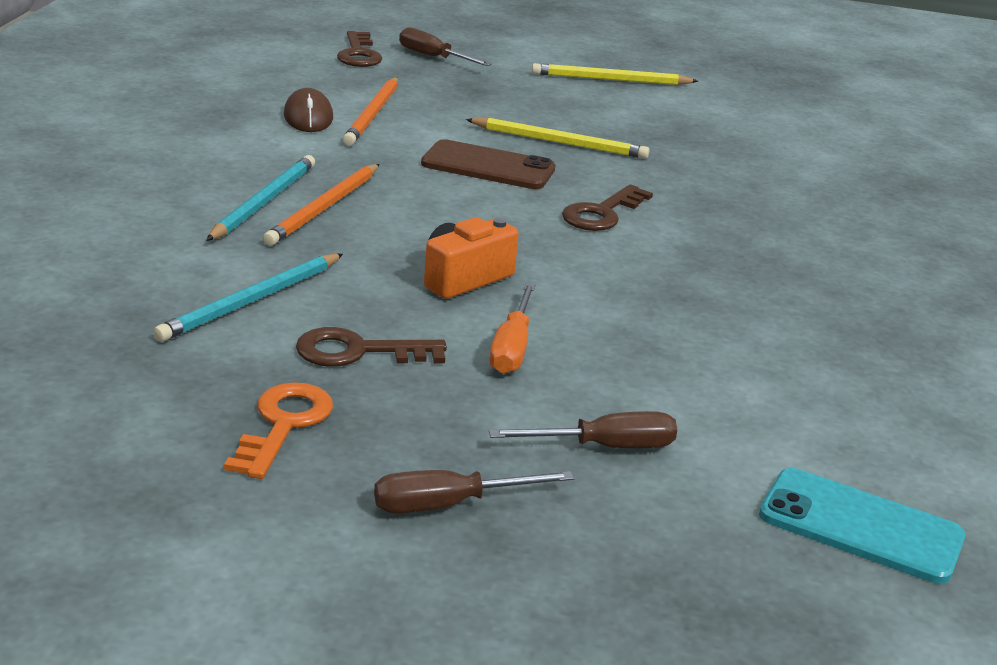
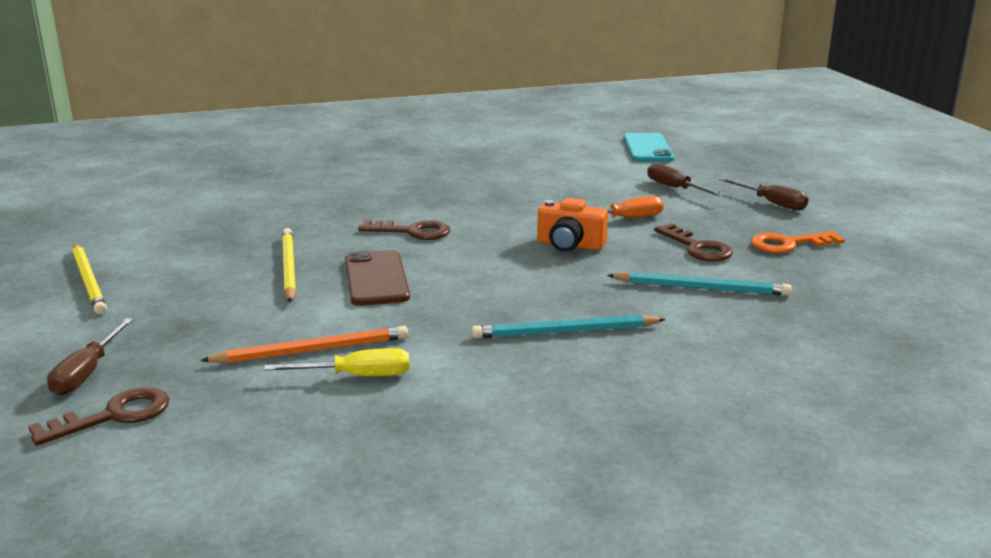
camera: 115 degrees left, 5 degrees down
(308, 117) = (357, 376): brown mouse -> yellow screwdriver
(324, 208) = (540, 309): orange pencil -> none

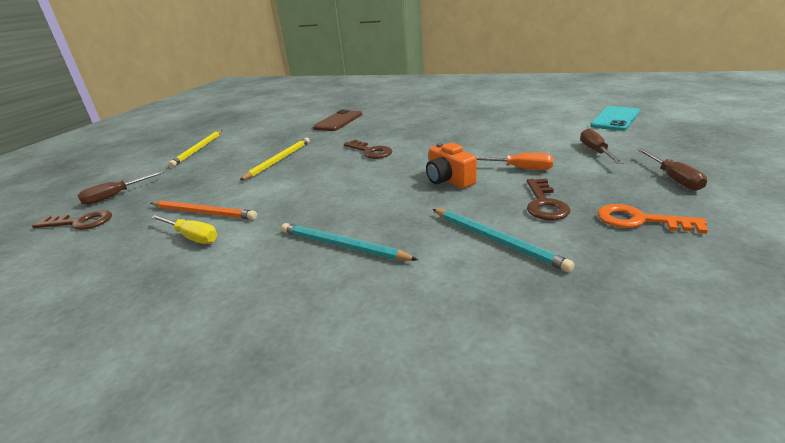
camera: 40 degrees right, 5 degrees up
(376, 279) = (305, 177): brown phone -> brown phone (338, 121)

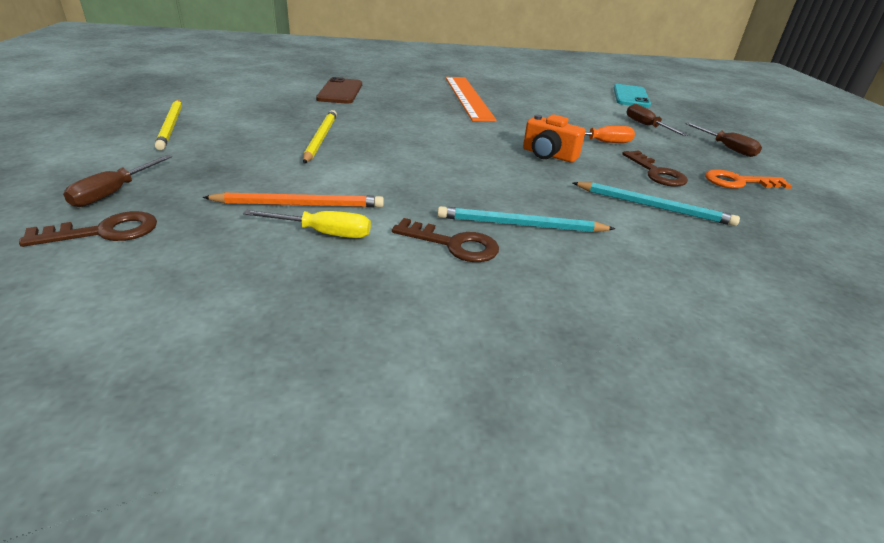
camera: 30 degrees left, 5 degrees up
(370, 151) = (428, 127): brown key -> brown key (453, 244)
(438, 124) = (468, 97): none -> orange ruler

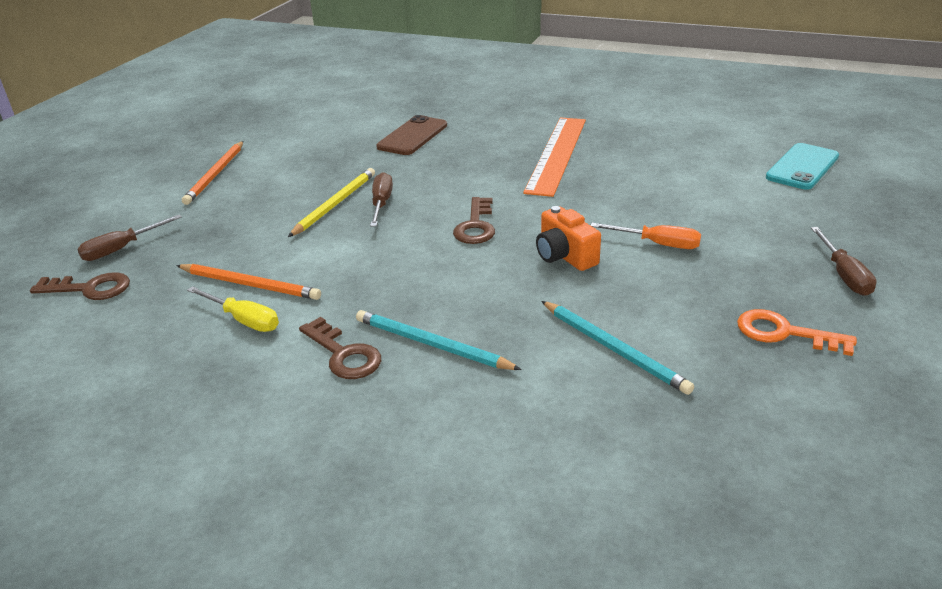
camera: 30 degrees right, 0 degrees up
(171, 126) = (215, 175): yellow pencil -> orange pencil
(647, 126) = (761, 223): brown screwdriver -> brown screwdriver (381, 203)
(656, 173) = (679, 301): brown key -> brown key (476, 226)

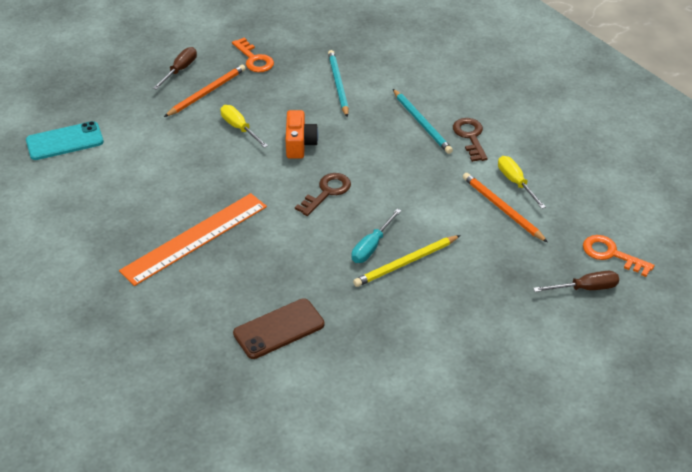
camera: 150 degrees left, 10 degrees up
(90, 288) = (611, 254): brown key -> orange key
(215, 175) = (486, 359): orange pencil -> orange pencil (207, 92)
(381, 203) = (372, 246): brown screwdriver -> turquoise screwdriver
(657, 244) = (239, 128): orange screwdriver -> yellow screwdriver

